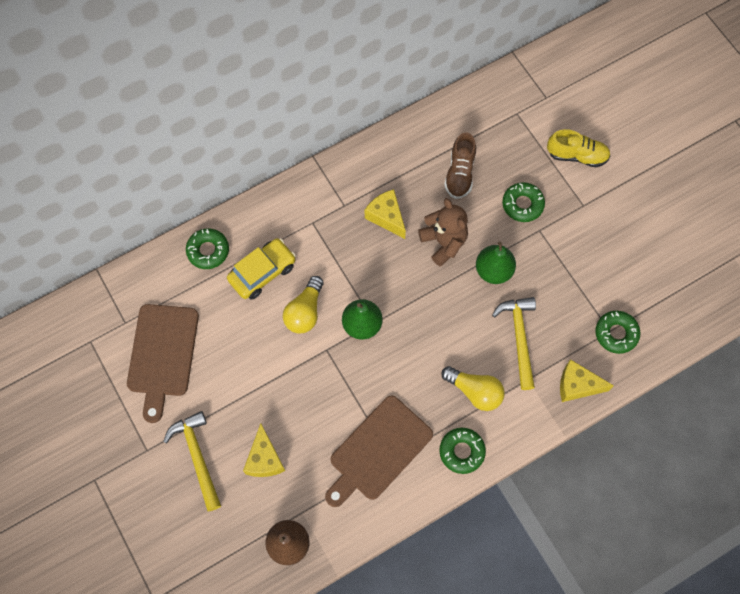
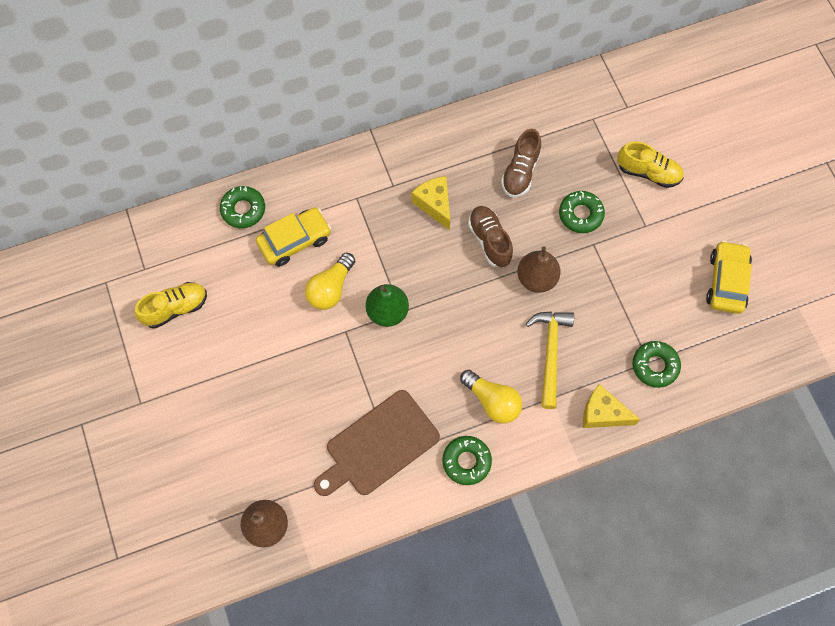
camera: 10 degrees right, 0 degrees up
(162, 355) = (175, 308): brown cutting board -> yellow shoe
(197, 457) = (191, 419): yellow hammer -> none
(264, 459) = (259, 433): yellow cheese -> none
(444, 242) = (489, 240): brown teddy bear -> brown shoe
(493, 270) = (536, 278): green pear -> brown pear
(666, 245) = (726, 282): none -> yellow car

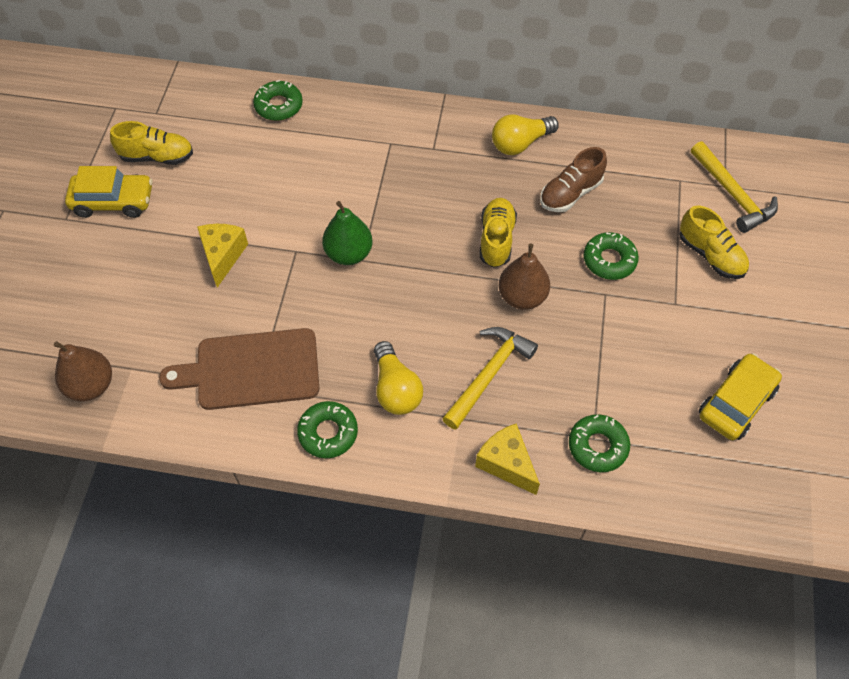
camera: 30 degrees right, 10 degrees down
(295, 241) = (306, 152): yellow car -> yellow car (113, 201)
(331, 288) = (309, 207): yellow light bulb -> yellow light bulb (520, 143)
(434, 204) = (462, 183): yellow cheese -> yellow cheese (223, 256)
(489, 240) = (496, 239): brown shoe -> yellow shoe
(636, 112) = (732, 194): none -> yellow hammer

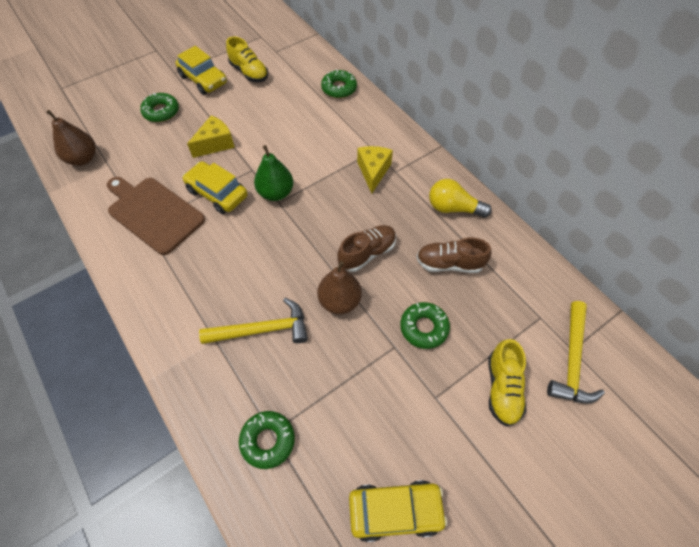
camera: 45 degrees right, 0 degrees up
(291, 299) = (217, 193): none -> yellow car
(328, 433) = (143, 280): green donut -> green donut (161, 112)
(396, 389) = (204, 289): yellow light bulb -> none
(496, 239) = (367, 253): yellow shoe -> brown shoe
(506, 463) = (204, 394): yellow cheese -> yellow cheese (373, 172)

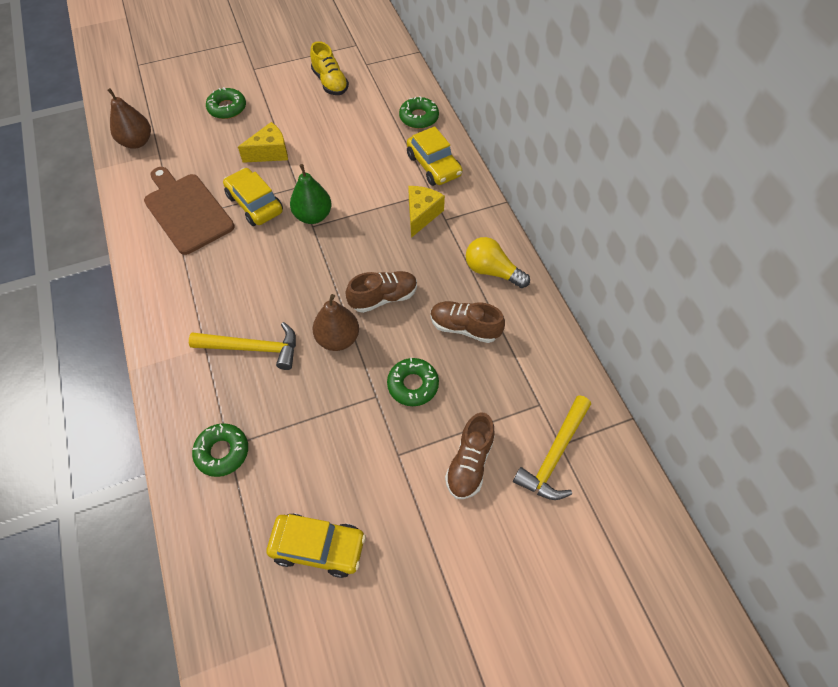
camera: 15 degrees right, 0 degrees up
(203, 80) = (280, 82): yellow car -> yellow car (434, 165)
(502, 388) = (469, 463): yellow shoe -> brown shoe

